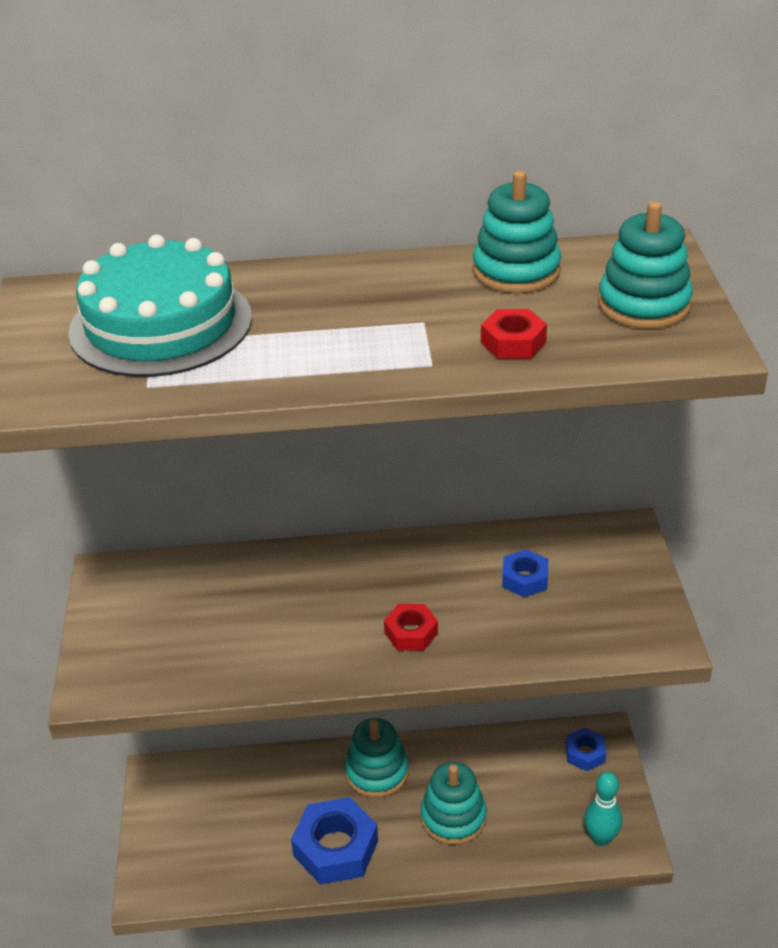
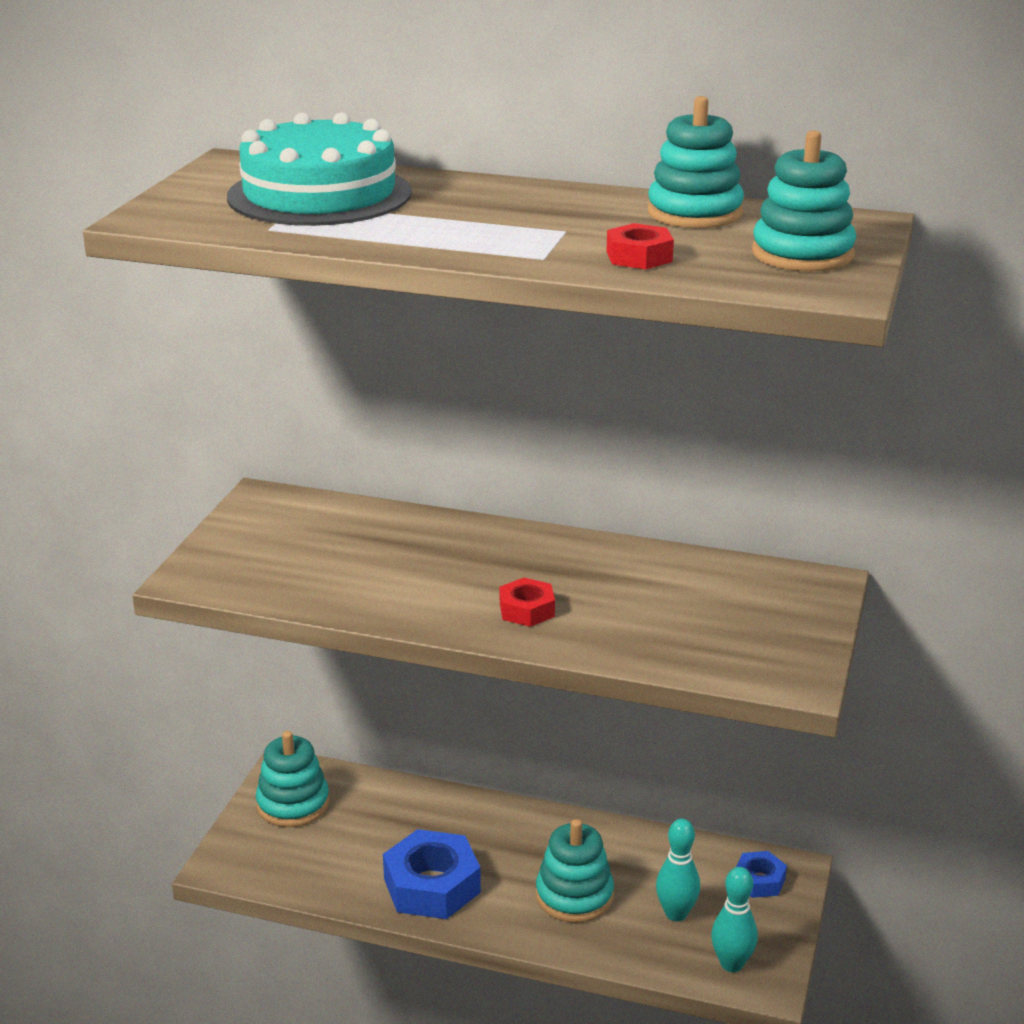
camera: 20 degrees right, 10 degrees down
(377, 772) = (514, 831): turquoise stacking toy -> turquoise stacking toy (293, 804)
(525, 579) = (679, 595): blue nut -> none
(538, 806) = (676, 913): none -> turquoise bowling pin

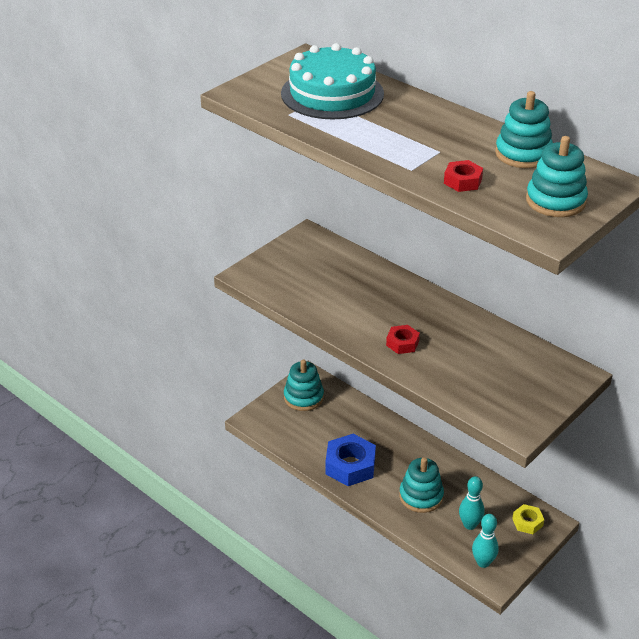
camera: 25 degrees right, 10 degrees up
(759, 880) = (527, 522): blue nut -> yellow nut

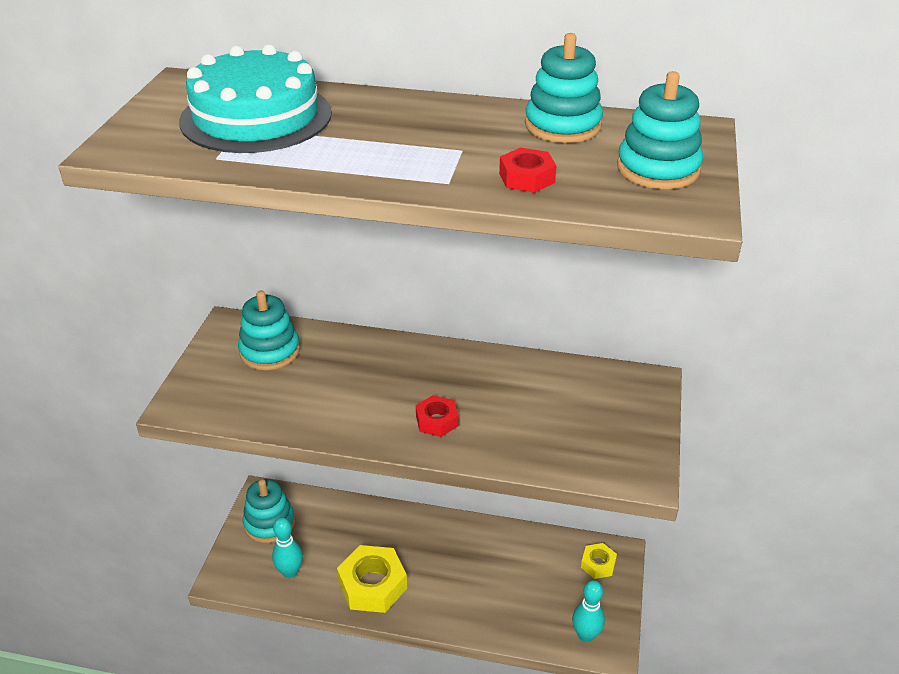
camera: 30 degrees left, 0 degrees up
(350, 465) = (372, 585): blue nut -> yellow nut
(421, 496) = (472, 586): turquoise stacking toy -> turquoise stacking toy (270, 351)
(469, 525) = (544, 596): turquoise bowling pin -> turquoise bowling pin (290, 572)

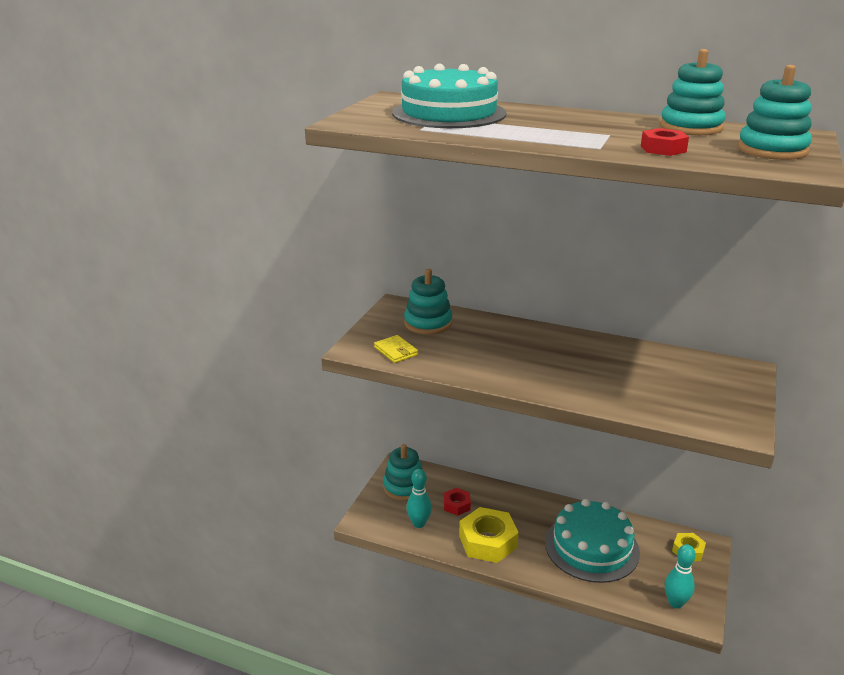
camera: 10 degrees right, 10 degrees down
(231, 402) = (396, 351): none -> yellow wallet
(436, 421) = (563, 378): red nut -> red nut (456, 505)
(491, 575) = (591, 547): none -> turquoise cake

